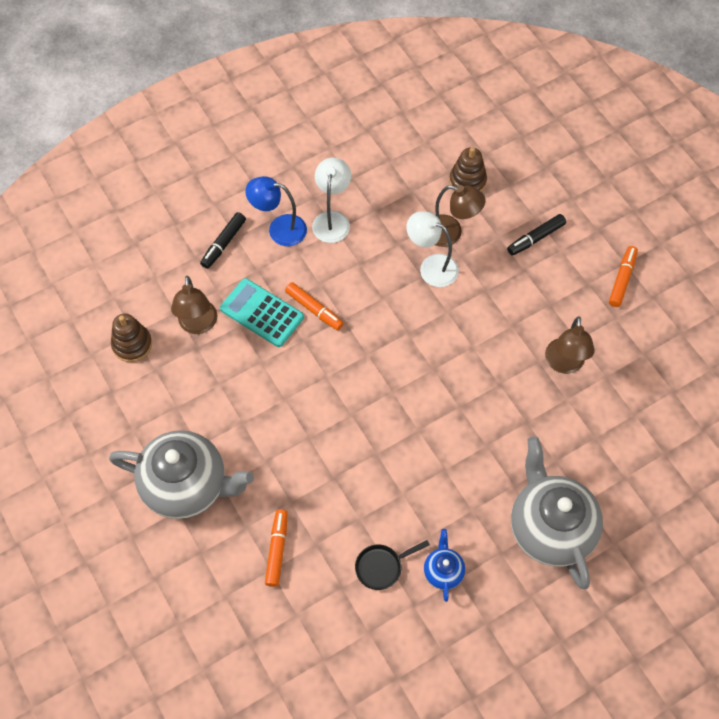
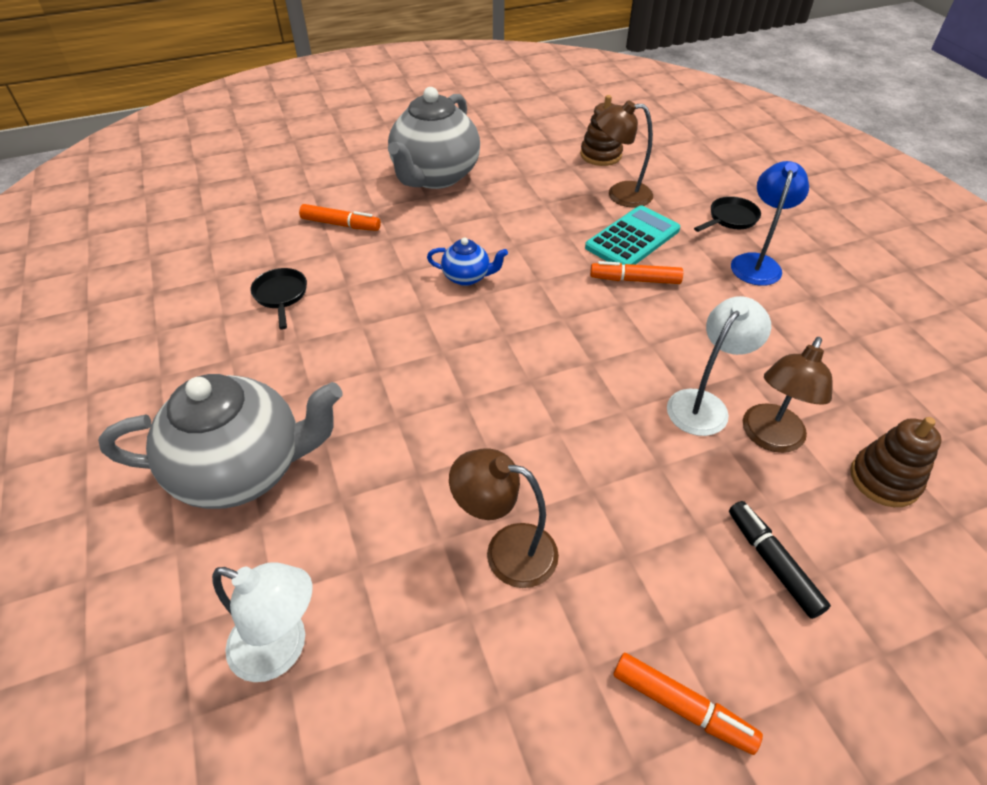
camera: 100 degrees right, 15 degrees down
(223, 244) = (730, 219): black marker -> black pan
(314, 309) = (635, 280): orange marker -> orange marker turned 45 degrees clockwise
(332, 220) = (778, 310): white lamp -> white lamp (282, 648)
(443, 571) = (246, 346): blue teapot -> blue teapot (467, 277)

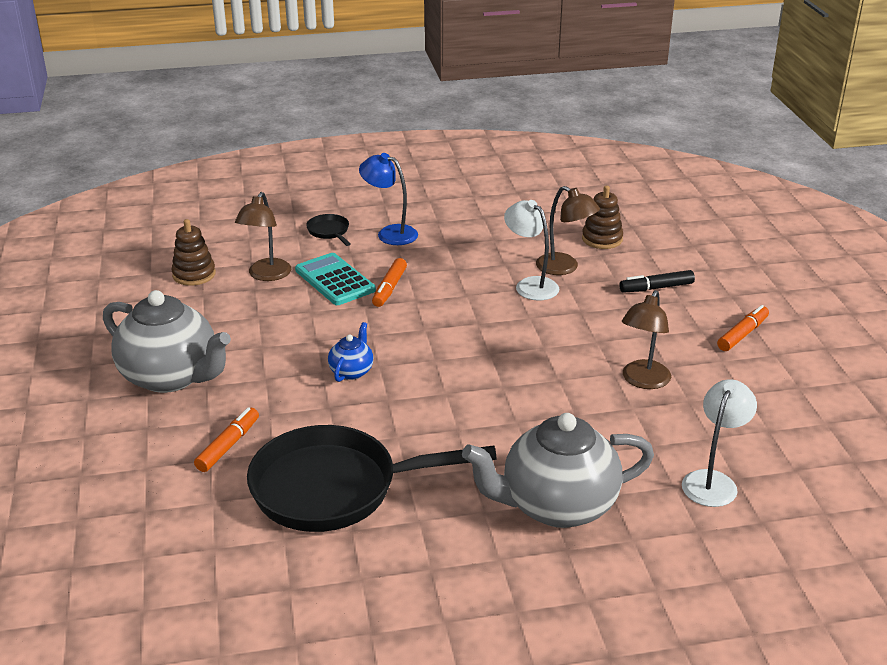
camera: 80 degrees left, 15 degrees down
(243, 469) = (557, 506): grey teapot -> grey teapot turned 105 degrees counterclockwise
(281, 296) = (335, 488): black pan -> black pan, size x2.48

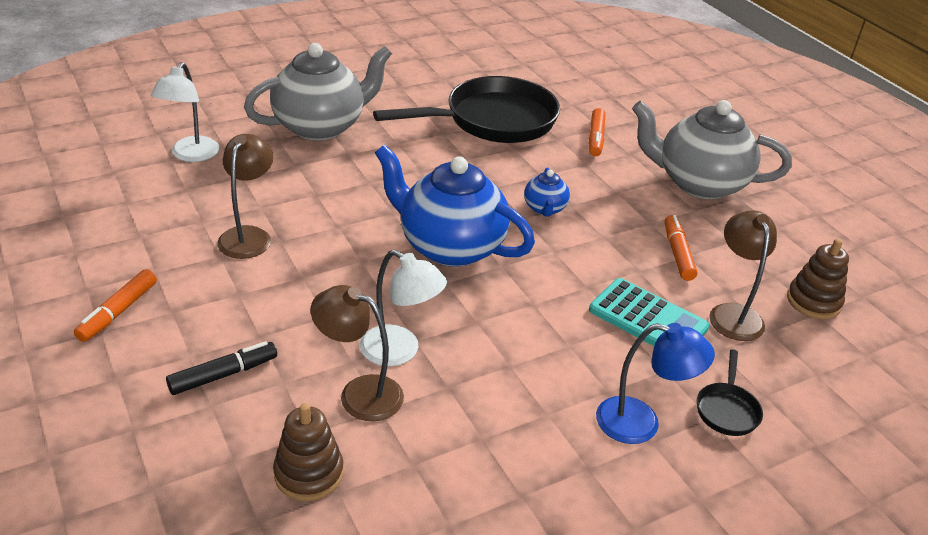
camera: 160 degrees right, 5 degrees up
(329, 232) = (727, 410): black pan -> black pan turned 60 degrees clockwise
(389, 288) = (574, 316): orange marker -> orange marker (678, 253)
(461, 349) = (450, 246): none -> blue teapot

